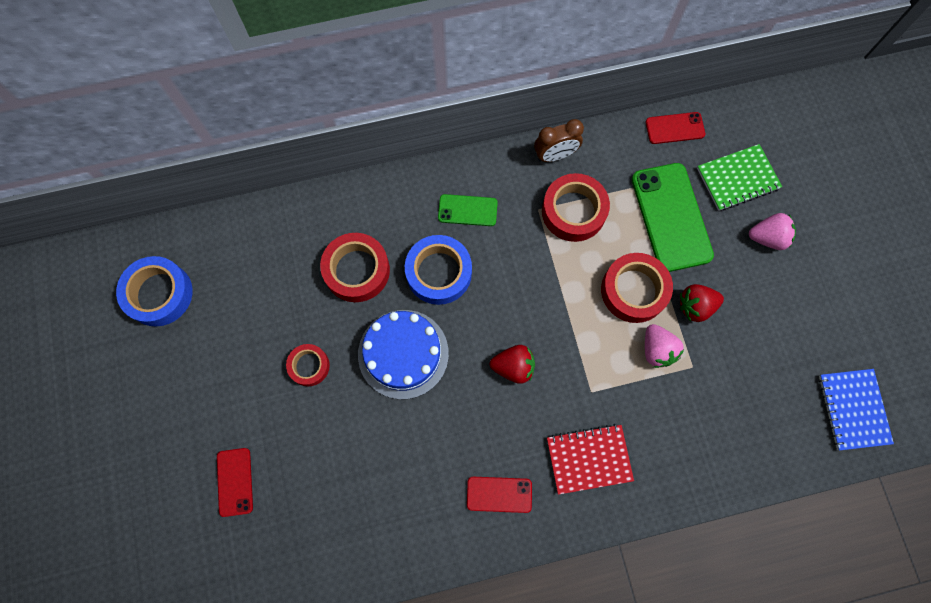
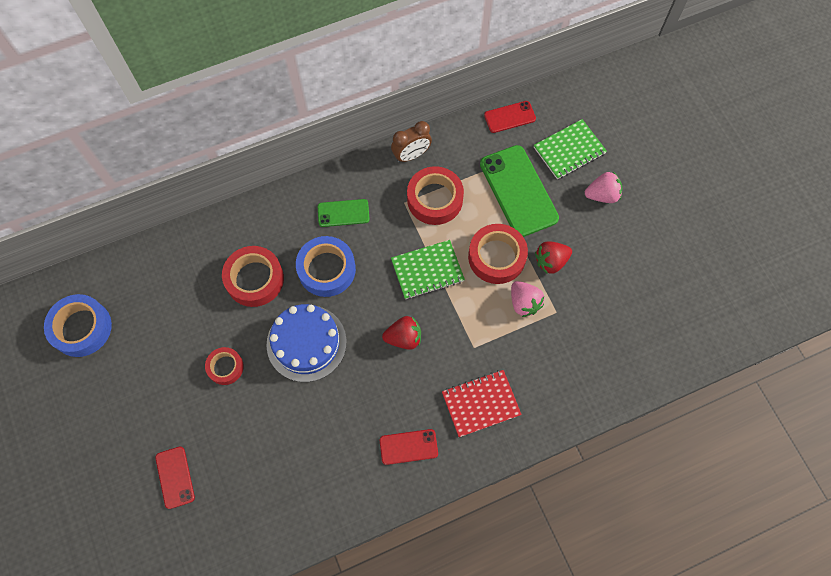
camera: 10 degrees left, 5 degrees down
(552, 293) = (427, 270): none -> green notebook
(853, 409) = (695, 324): blue notebook -> none

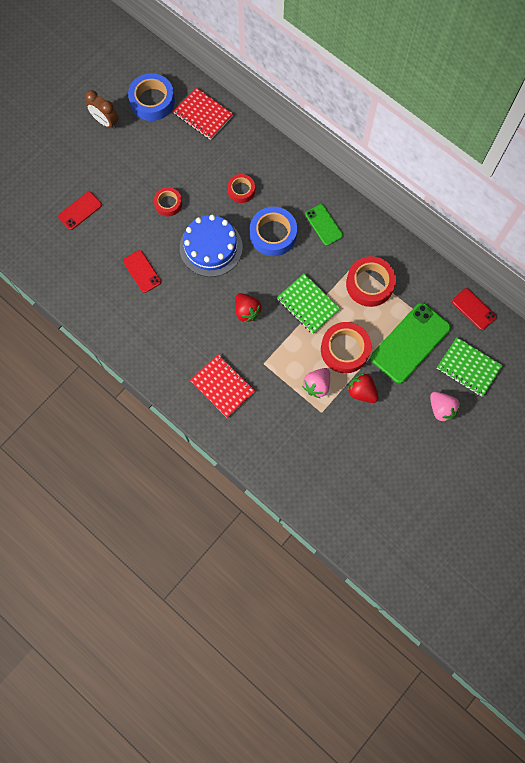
camera: 65 degrees right, 5 degrees up
(135, 279) = (203, 115): none -> red notebook
(254, 279) = (241, 190): red tape -> red tape, size x0.59
(408, 447) = (168, 350): red phone -> red phone (142, 271)
(411, 155) = (398, 250): brown clock -> brown clock (105, 122)

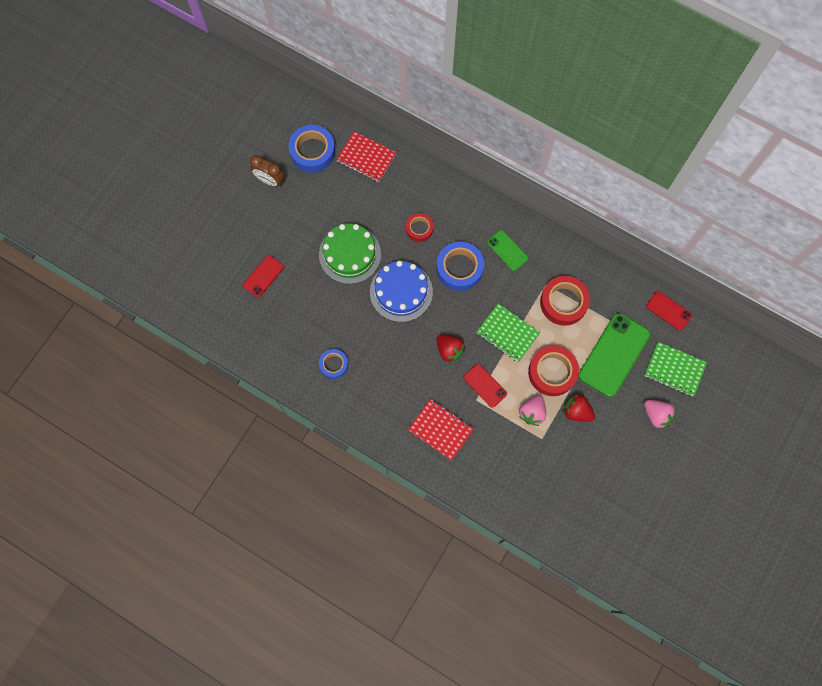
camera: 10 degrees left, 0 degrees up
(130, 306) = (334, 365): none -> blue tape
(142, 271) = (338, 327): red phone -> red phone (485, 385)
(168, 204) = (350, 254): red tape -> green cake

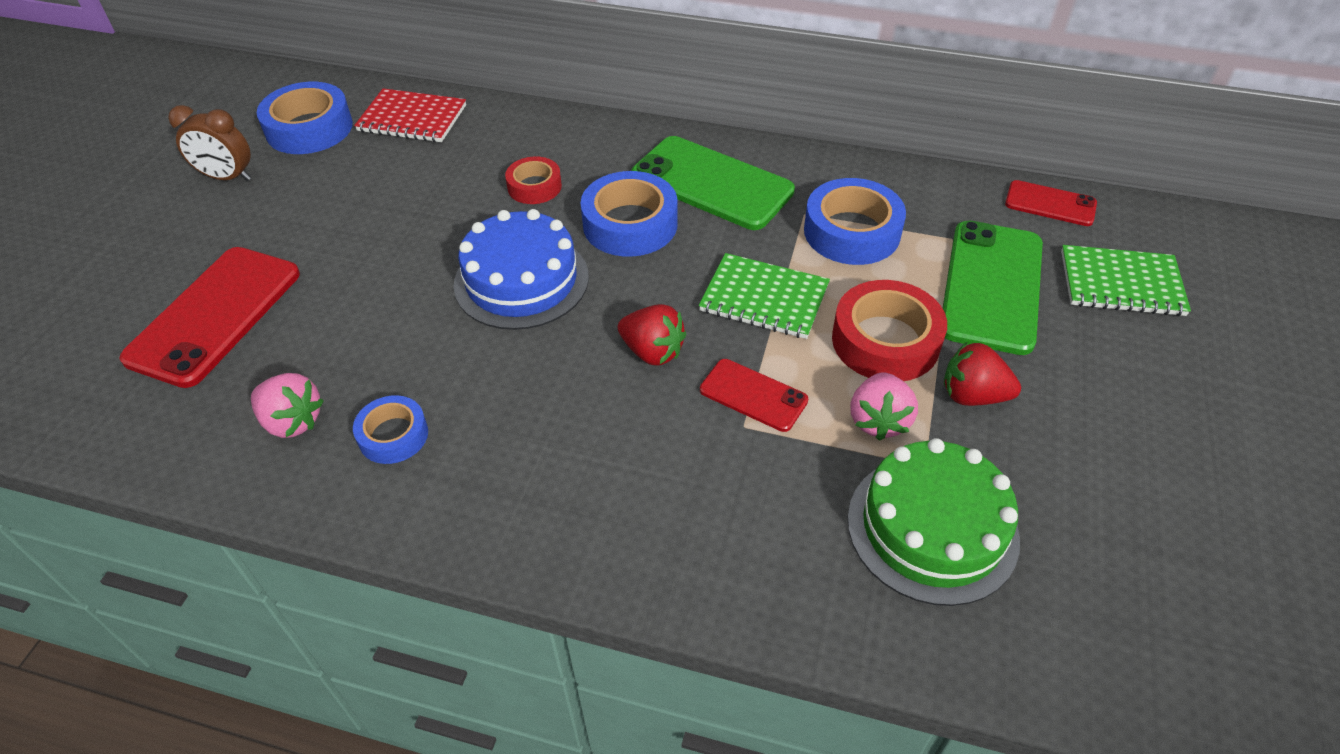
camera: 15 degrees left, 25 degrees down
(263, 276) = (214, 315): red phone -> red phone, size x1.87
(350, 254) = (402, 247): green cake -> green cake (932, 528)
(440, 429) = (682, 504): red notebook -> none
(507, 250) = (712, 183): green phone -> green phone, size x1.87
(563, 302) = (852, 232): red tape -> blue tape
(656, 415) = (1138, 363): pink strawberry -> pink strawberry (292, 421)

